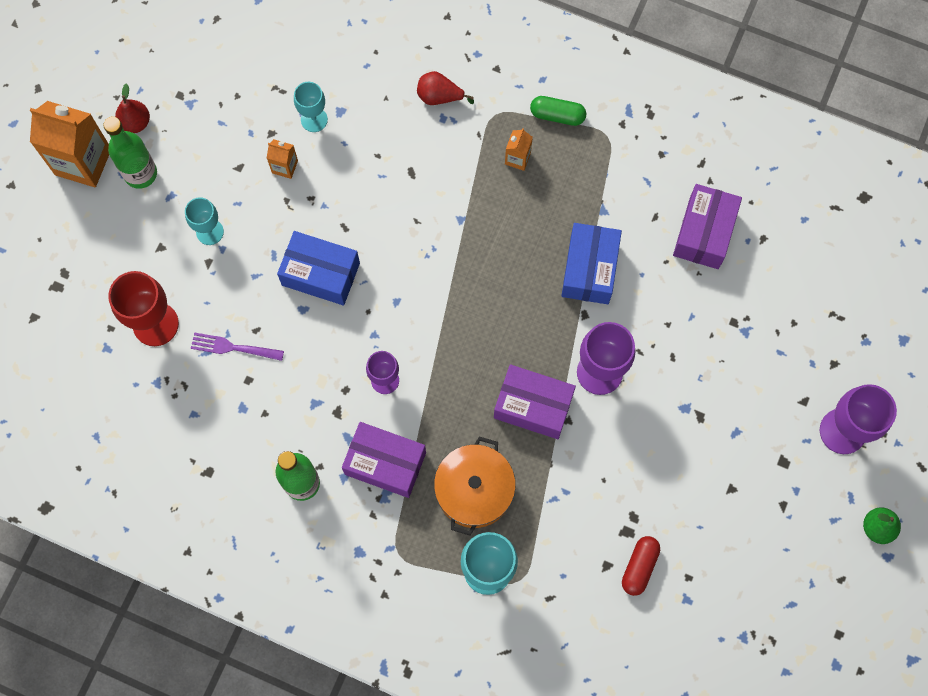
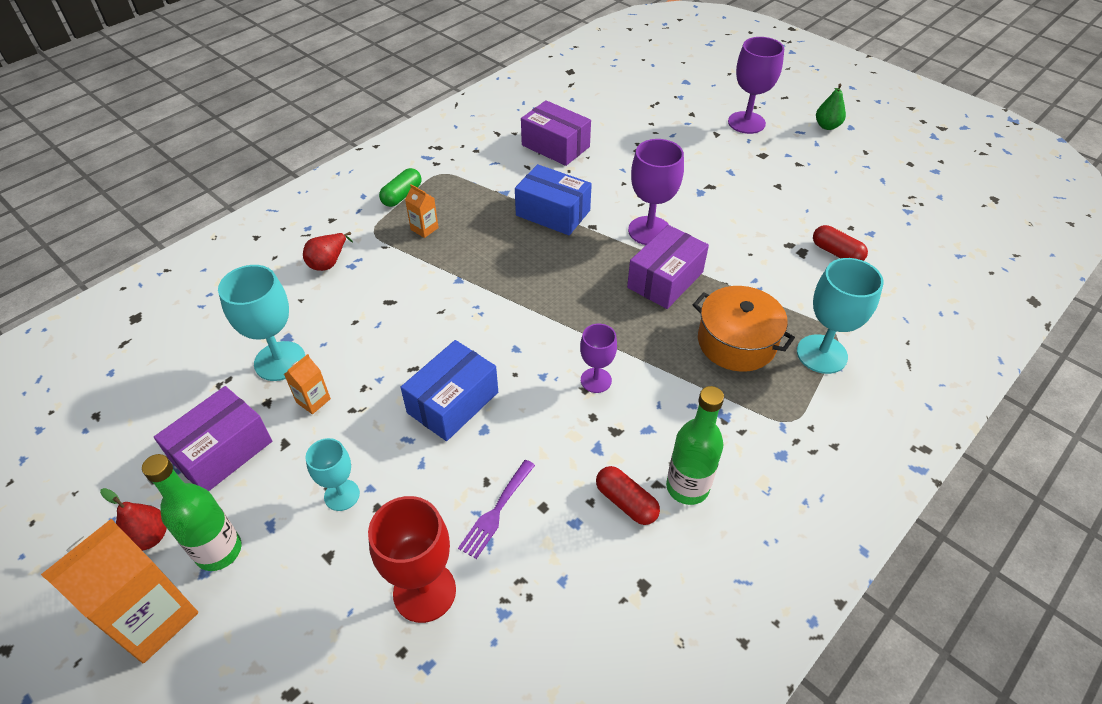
camera: 70 degrees left, 25 degrees down
(273, 440) = (626, 502): none -> red capsule
(314, 119) = (280, 361): turquoise goblet -> turquoise goblet, size x1.64
(385, 463) = (687, 405): purple box -> purple box (222, 451)

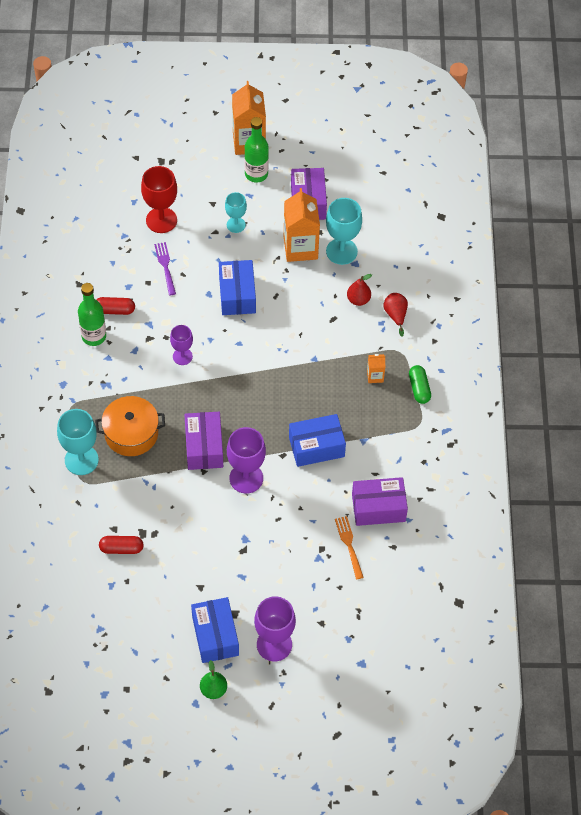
camera: 135 degrees right, 10 degrees up
(150, 537) = (289, 158): red pear -> red pear (358, 300)
(313, 400) = (300, 248): orange carton -> orange carton, size x2.13
(611, 140) = (349, 545): none -> orange fork
(794, 152) = (215, 635): none -> blue box

